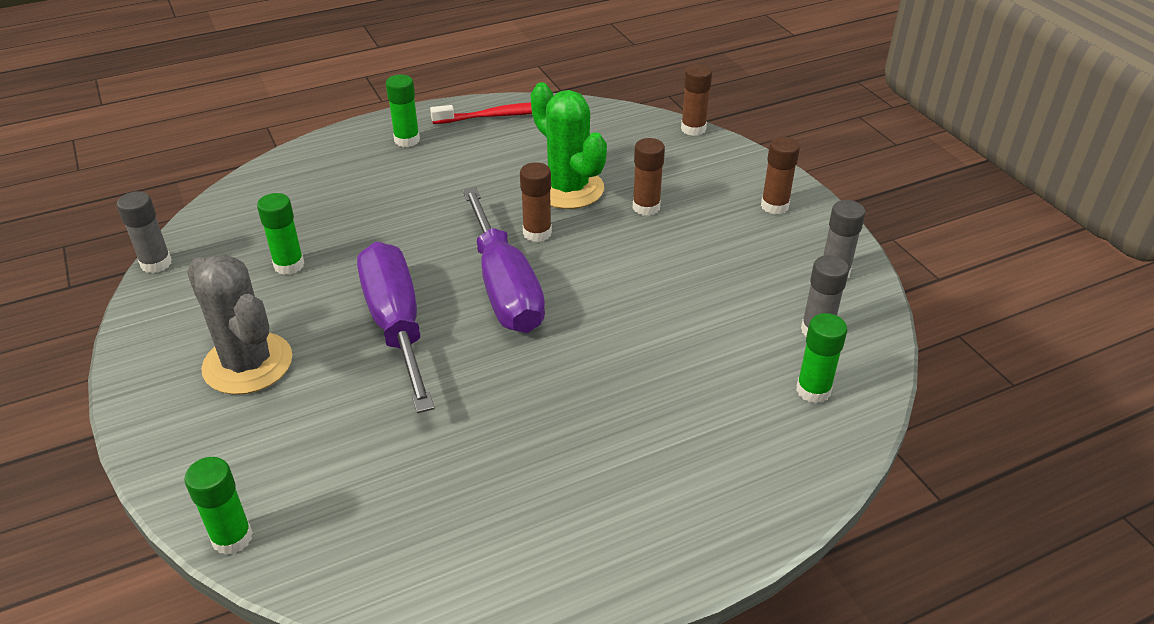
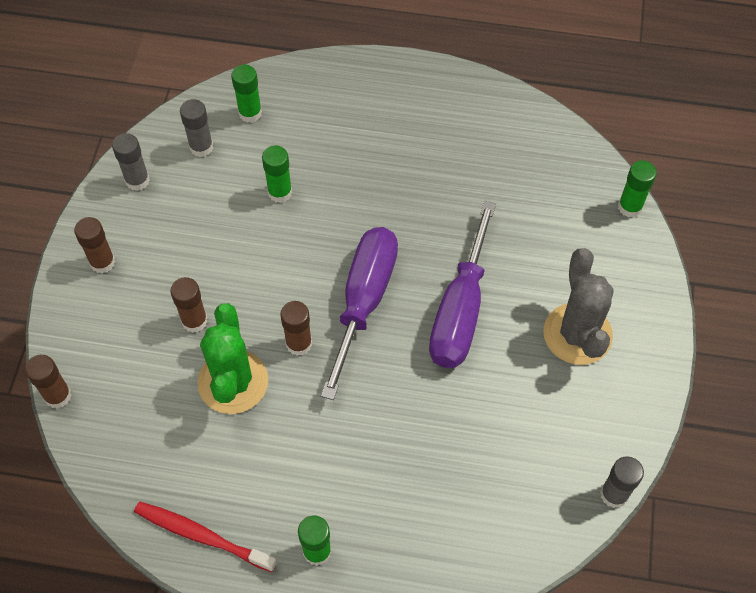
camera: 145 degrees left, 20 degrees up
(289, 265) = (508, 425): green glue stick -> green glue stick (280, 192)

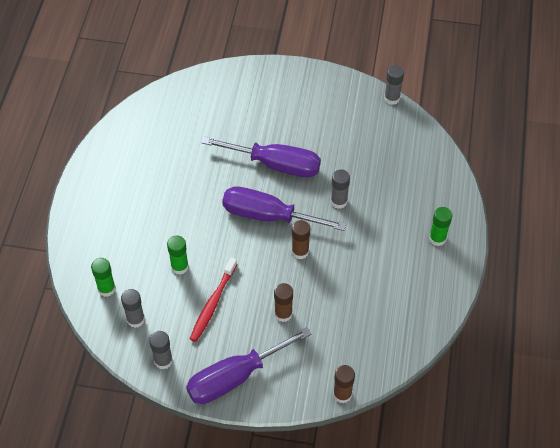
camera: 90 degrees left, 5 degrees down
(102, 262) = (235, 377): brown glue stick -> purple screwdriver
(202, 536) = (433, 299): red toothbrush -> red toothbrush (213, 303)
(233, 382) = (328, 288): green cactus -> none
(391, 400) = (339, 201): none -> grey glue stick
(577, 334) = (292, 108): grey cactus -> none
(630, 207) = (202, 76): green glue stick -> none

